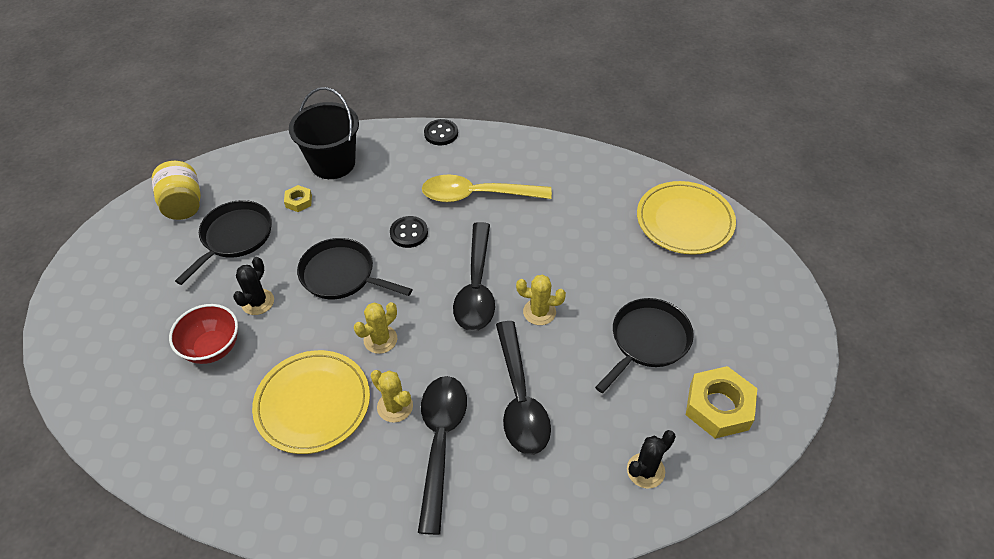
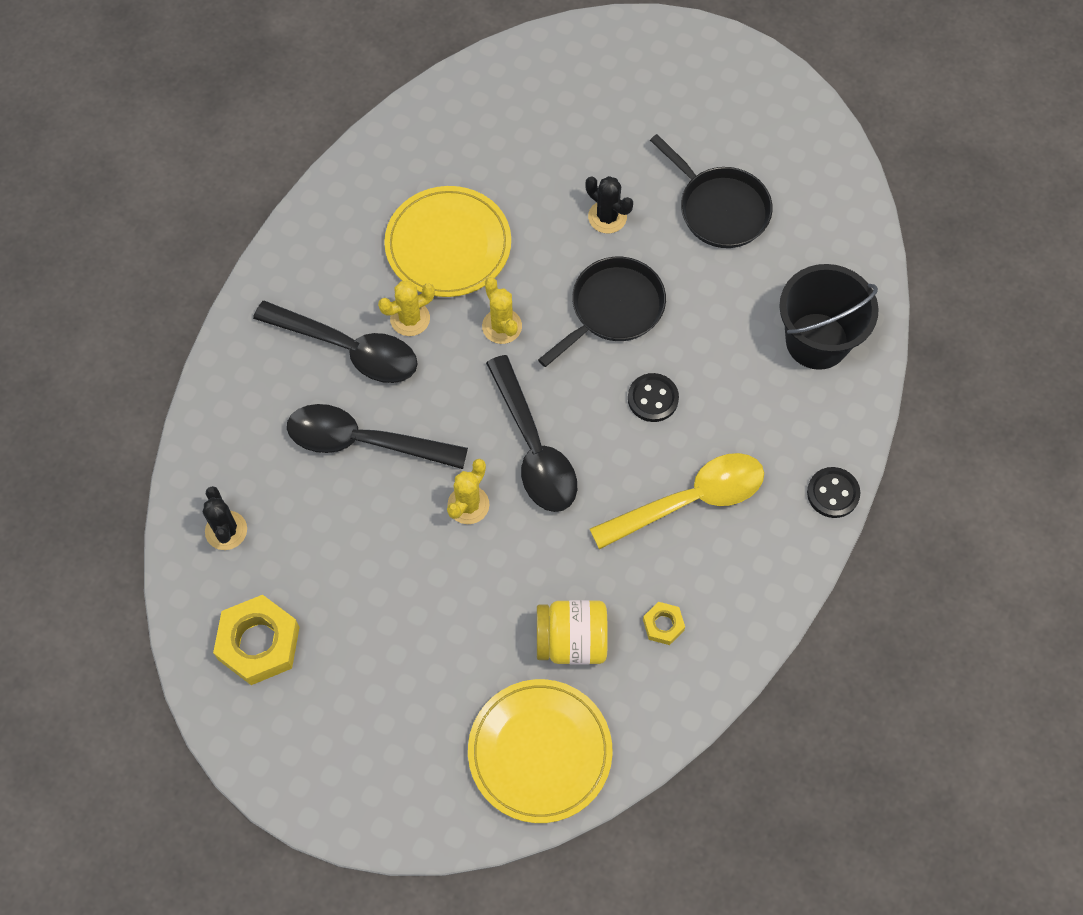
camera: 110 degrees right, 15 degrees up
(183, 204) = (798, 162): yellow jar -> yellow jar (571, 641)
(212, 348) = (560, 166): red bowl -> none
(298, 201) = (757, 287): yellow nut -> yellow nut (663, 625)
(476, 287) = (534, 448): black spoon -> black spoon turned 135 degrees counterclockwise
(477, 195) = (690, 500): yellow spoon -> yellow spoon turned 45 degrees clockwise
(647, 341) = (375, 608): black pan -> none

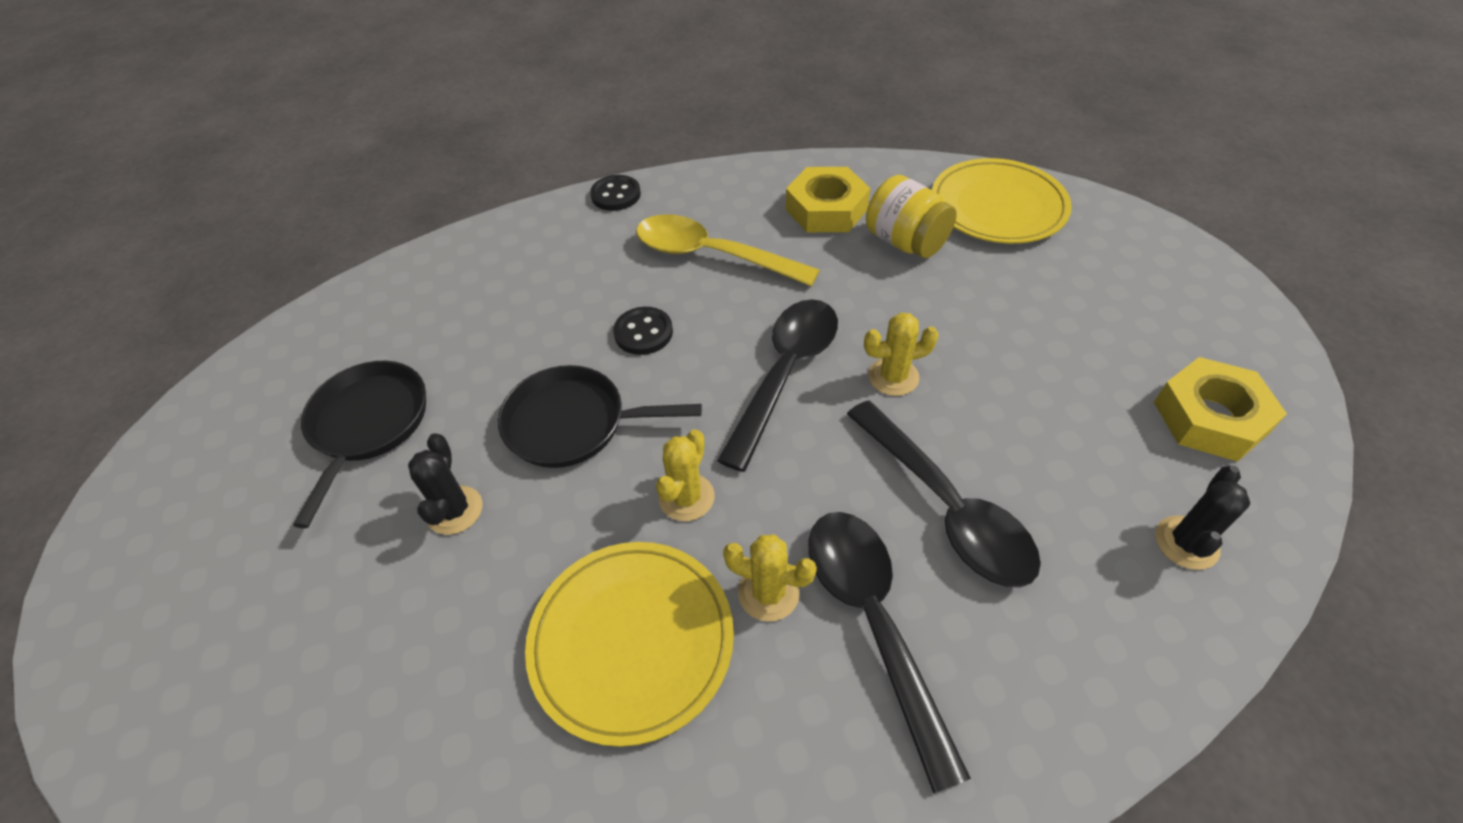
camera: 130 degrees left, 15 degrees down
(663, 625) = (826, 209): yellow nut -> yellow nut, size x2.02
(817, 341) = (477, 275): black bucket -> none

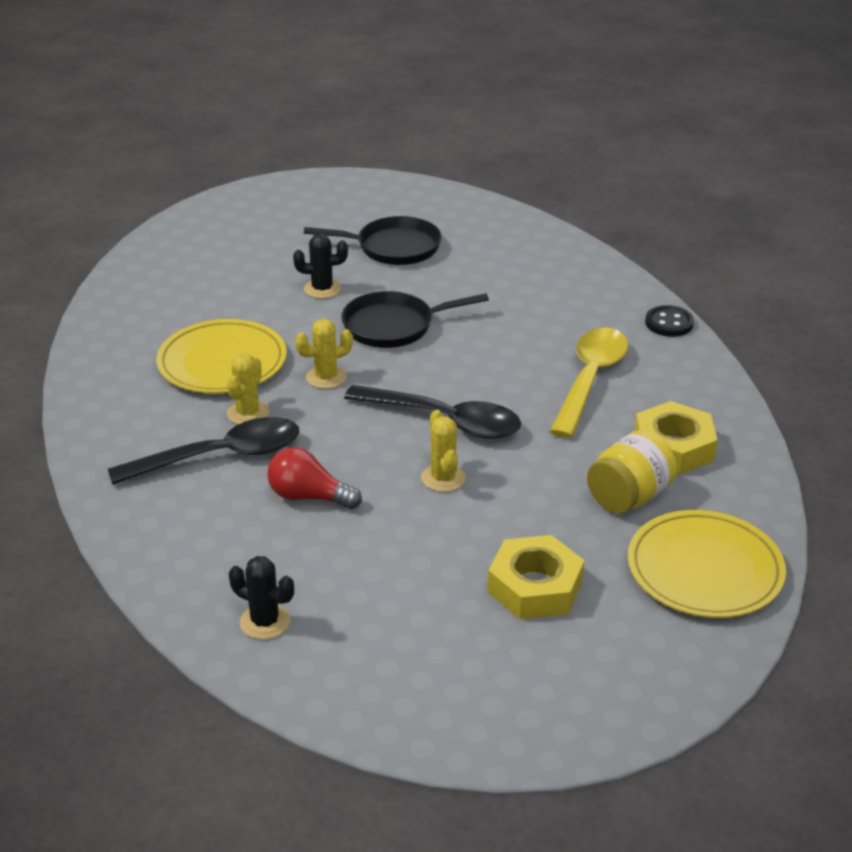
camera: 85 degrees right, 15 degrees down
(573, 423) = (393, 326): black pan -> black pan turned 105 degrees counterclockwise
(643, 333) = (488, 349): black button -> none
(686, 497) = (326, 377): yellow cactus -> yellow cactus turned 45 degrees counterclockwise
(946, 507) = (308, 497): black spoon -> red light bulb
(1210, 418) = (396, 669): yellow nut -> yellow nut (535, 587)

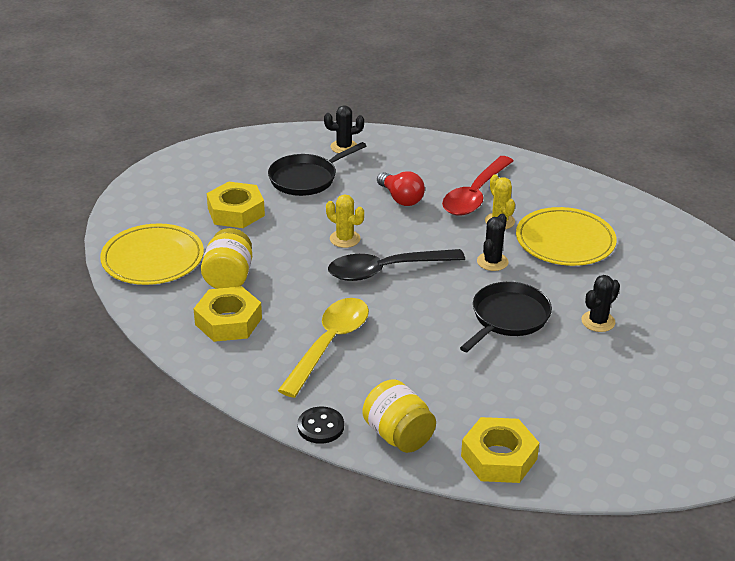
camera: 140 degrees right, 0 degrees up
(220, 456) = (475, 195): black spoon -> red spoon
(308, 497) = (401, 198): red light bulb -> red light bulb turned 75 degrees clockwise
(326, 377) = (492, 262): yellow cactus -> black cactus
(393, 247) = (613, 388): black pan -> black pan (306, 178)
(548, 249) = (499, 457): none -> yellow nut
(590, 379) = (329, 344): yellow spoon -> yellow spoon turned 135 degrees counterclockwise
(609, 291) = (398, 435): none -> yellow jar

